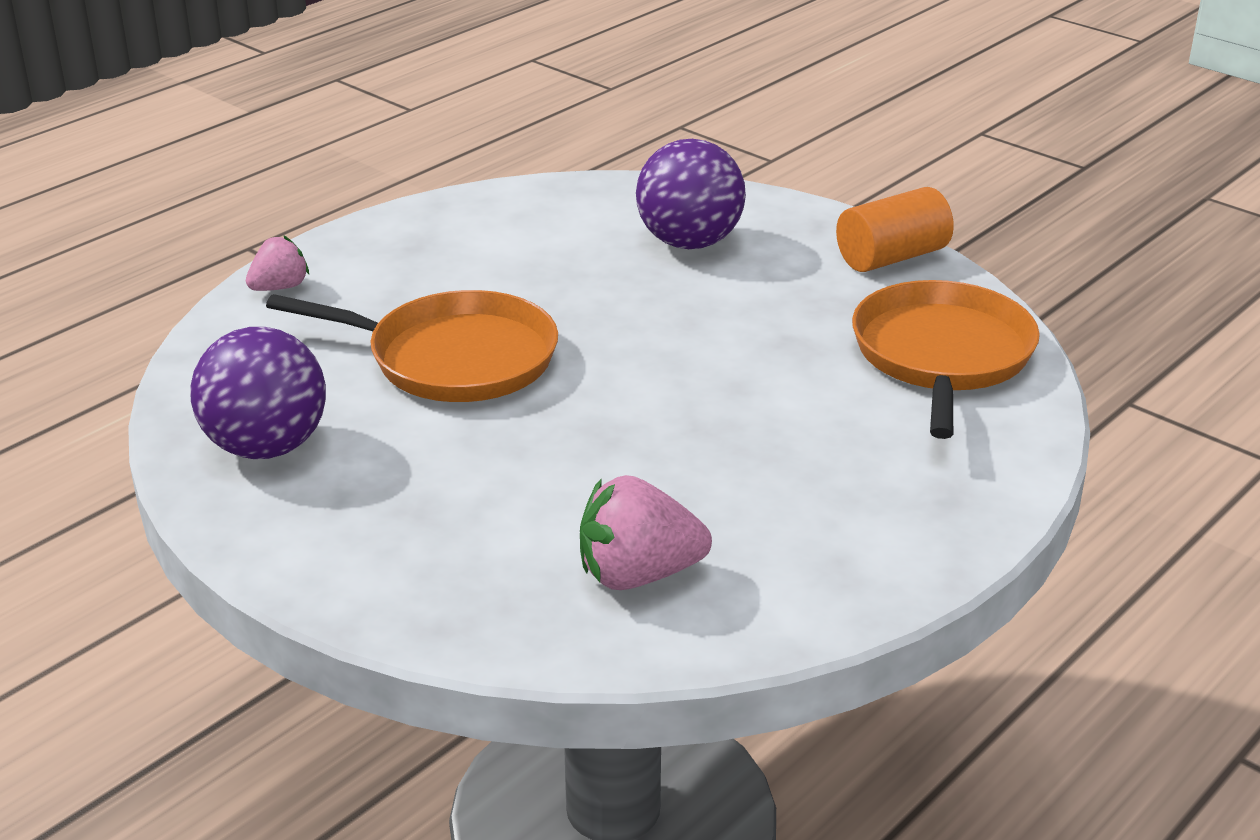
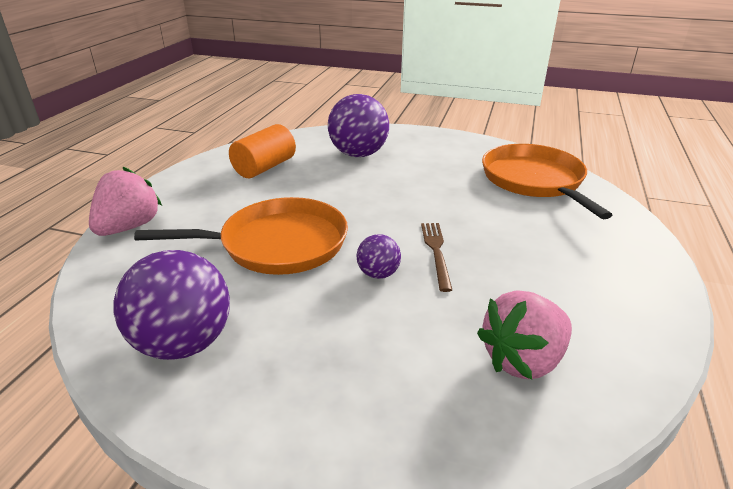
camera: 25 degrees left, 0 degrees up
(279, 287) = (129, 227): pink strawberry -> pink strawberry, size x1.63
(554, 431) = (378, 274): none -> purple ball
(661, 424) = (436, 252): none -> brown fork
(891, 257) = (460, 142): orange cylinder -> orange cylinder (264, 167)

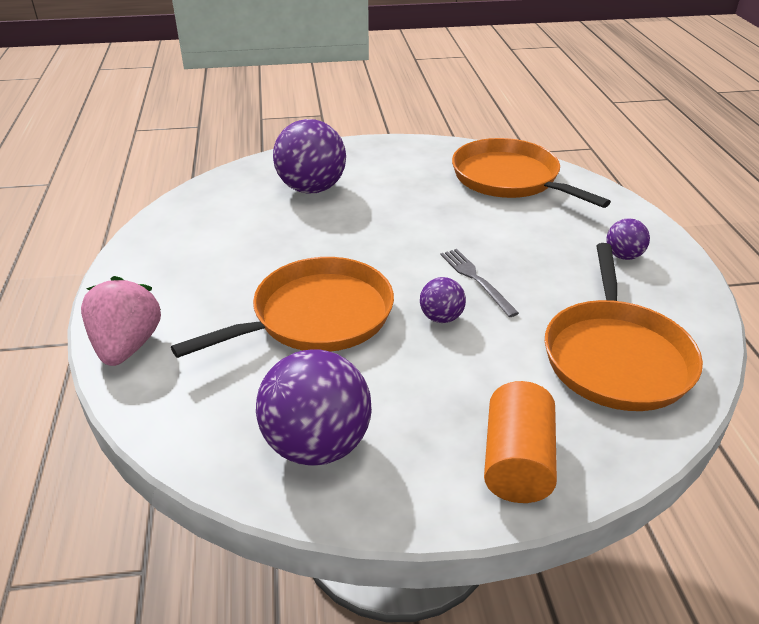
camera: 25 degrees left, 5 degrees up
(264, 167) = (218, 230): orange cylinder -> orange cylinder (516, 462)
(436, 252) = (476, 280): brown fork -> grey fork
(523, 360) = (615, 356): pink strawberry -> orange pan
(603, 269) = (623, 256): none -> purple ball

